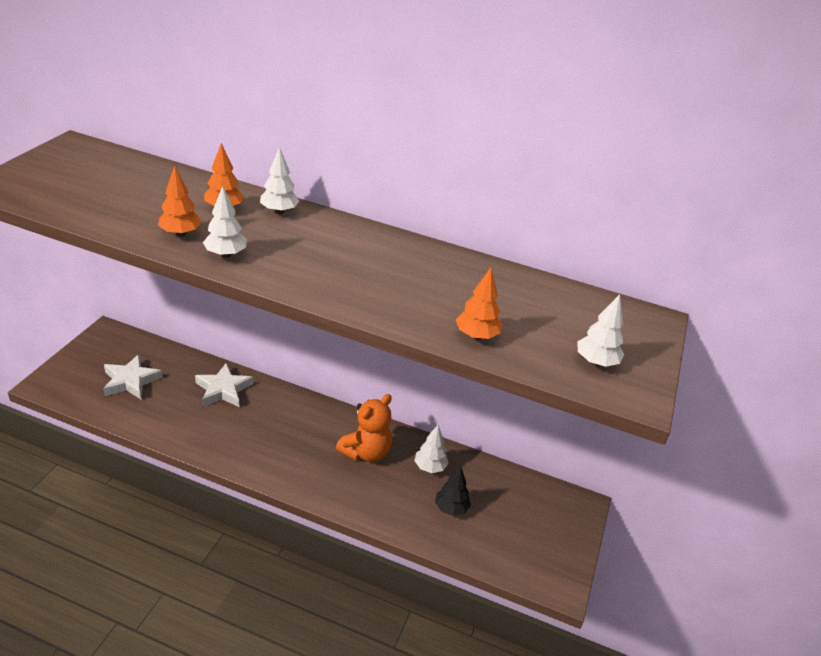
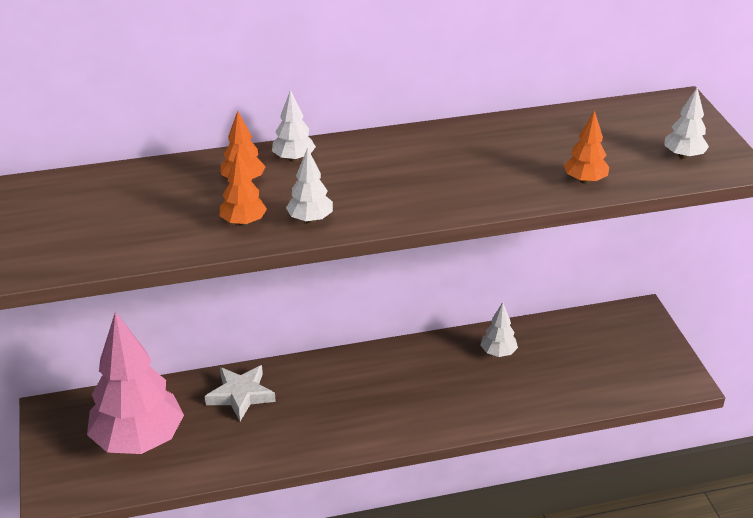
camera: 30 degrees left, 0 degrees up
(131, 381) = (138, 441): white star -> pink tree
(366, 452) = (432, 372): orange teddy bear -> none
(451, 508) = (550, 375): black tree -> none

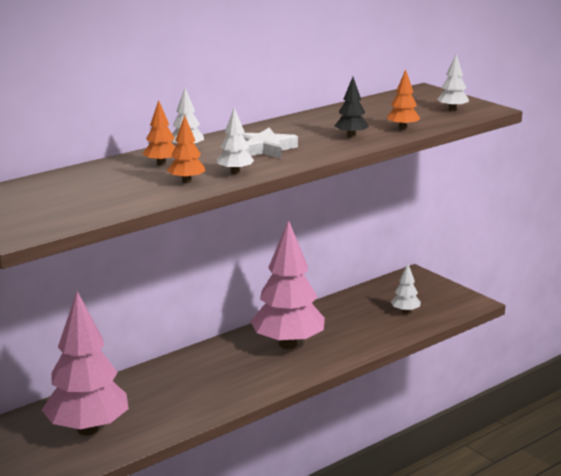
camera: 25 degrees left, 15 degrees down
(240, 395) = (151, 383): white star -> white star (265, 149)
(420, 382) = (288, 344): none -> pink tree
(498, 353) = (331, 316): white tree -> white tree (405, 312)
(506, 181) = (351, 136): none -> black tree

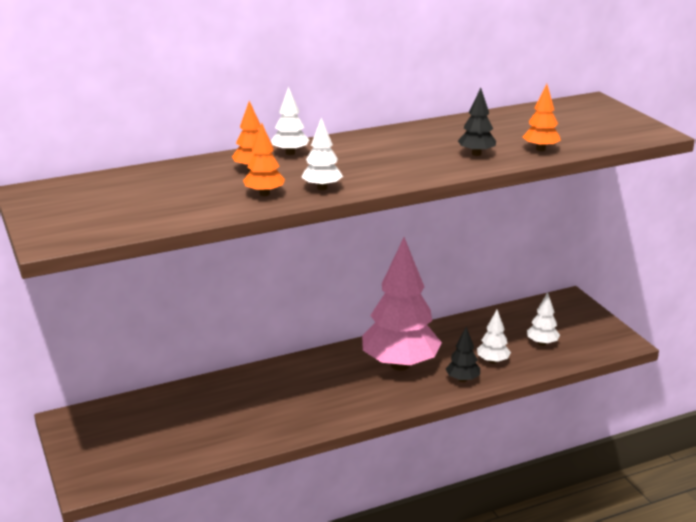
camera: 15 degrees right, 5 degrees up
(87, 429) = (158, 433): pink tree -> none
(265, 149) = (372, 161): white star -> none
(349, 348) = (462, 379): none -> black tree
(452, 110) = (611, 130): white tree -> white tree (493, 361)

